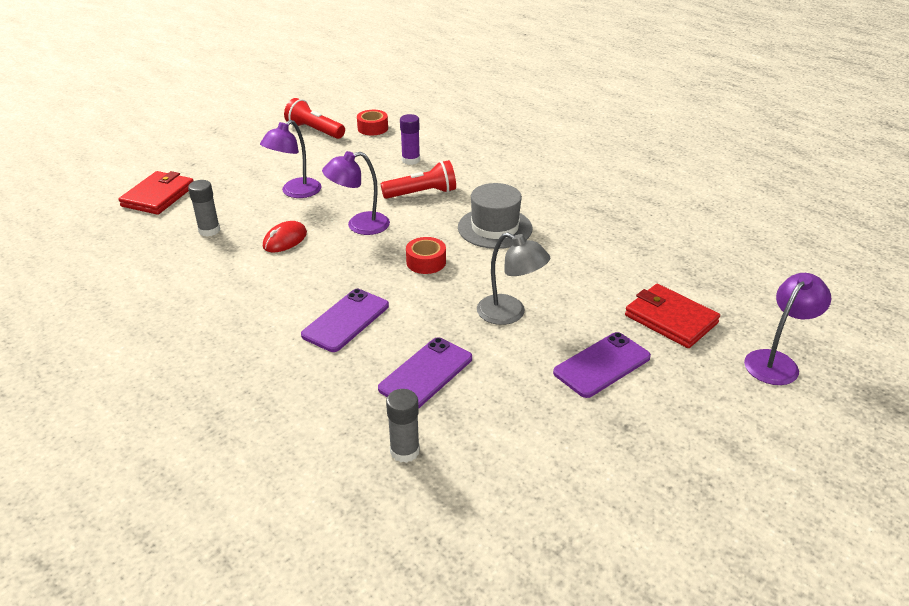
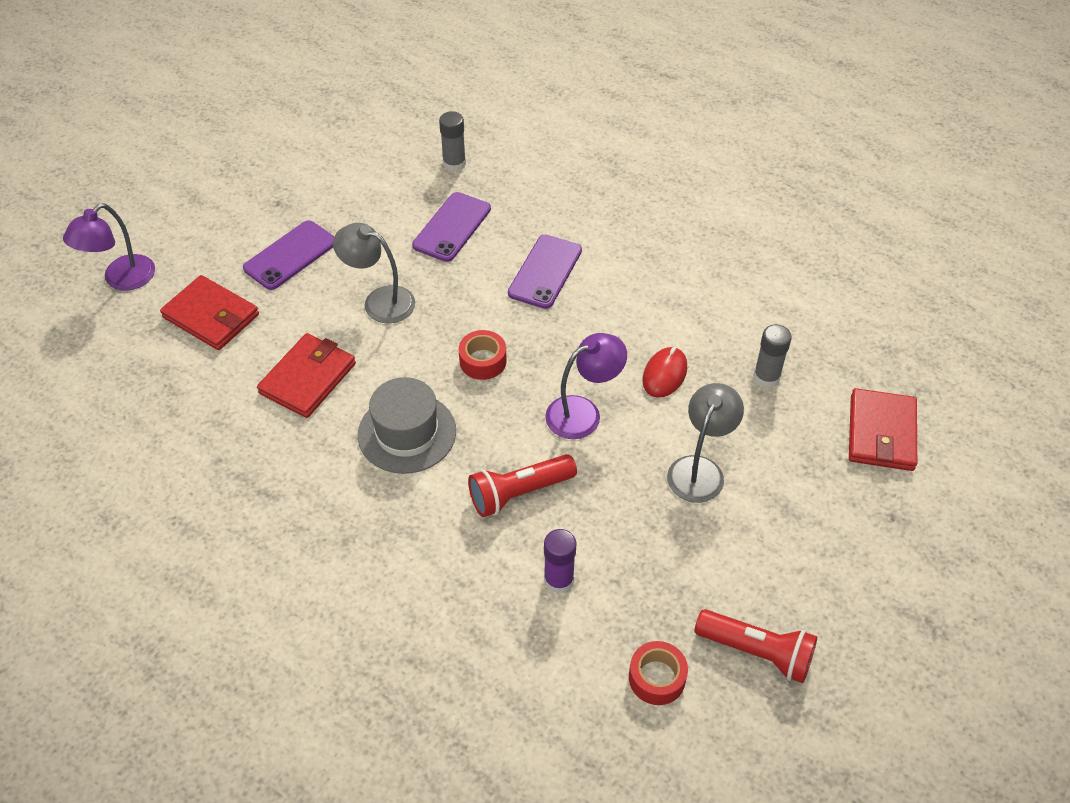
camera: 170 degrees right, 15 degrees up
(295, 192) = (700, 469): purple lamp -> grey lamp
(573, 266) = (308, 378): none -> red wallet

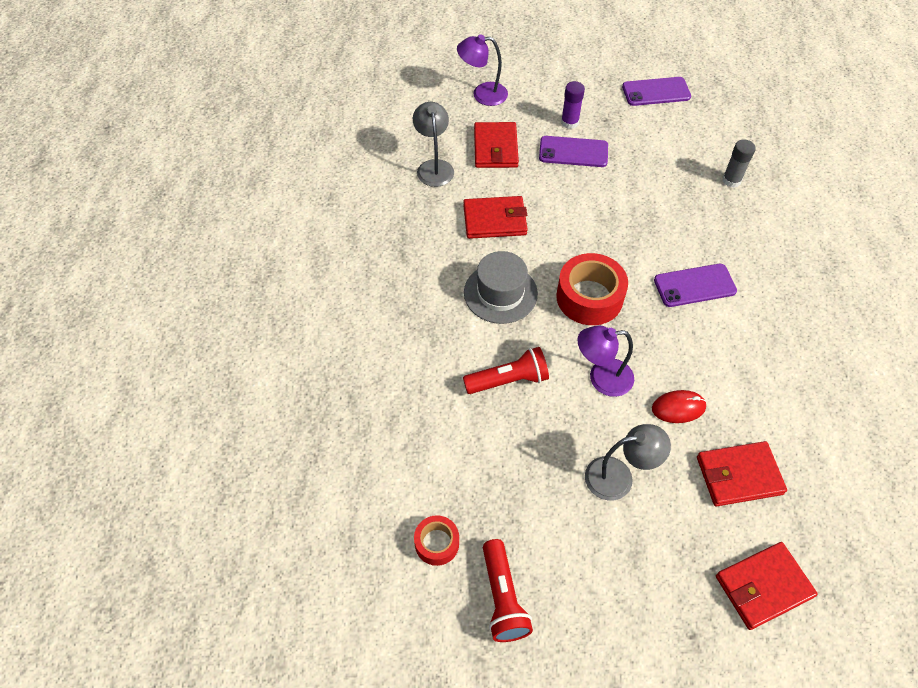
camera: 55 degrees right, 5 degrees up
(379, 301) = (583, 216): grey lamp -> grey lamp (434, 167)
(452, 227) = (678, 213): purple phone -> purple phone (656, 92)
(483, 361) = (589, 297): red tape -> red tape, size x1.80
(519, 493) = (508, 380): red flashlight -> red flashlight turned 135 degrees clockwise
(558, 580) = (463, 442): purple glue stick -> purple glue stick (569, 122)
(583, 412) = (601, 378): purple lamp -> purple lamp turned 150 degrees clockwise
(766, 377) = (738, 475): grey glue stick -> red wallet

